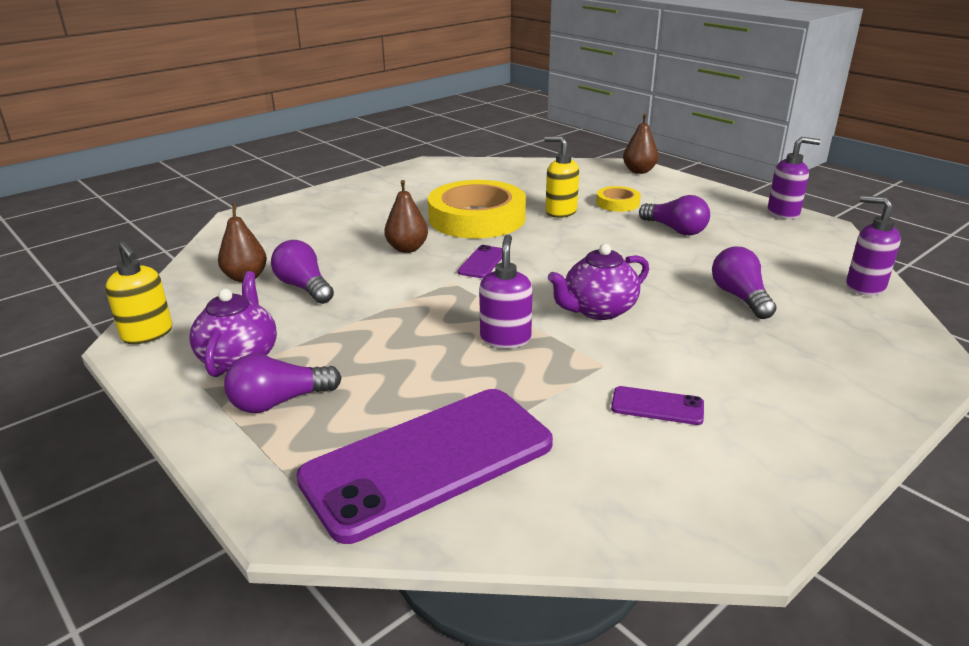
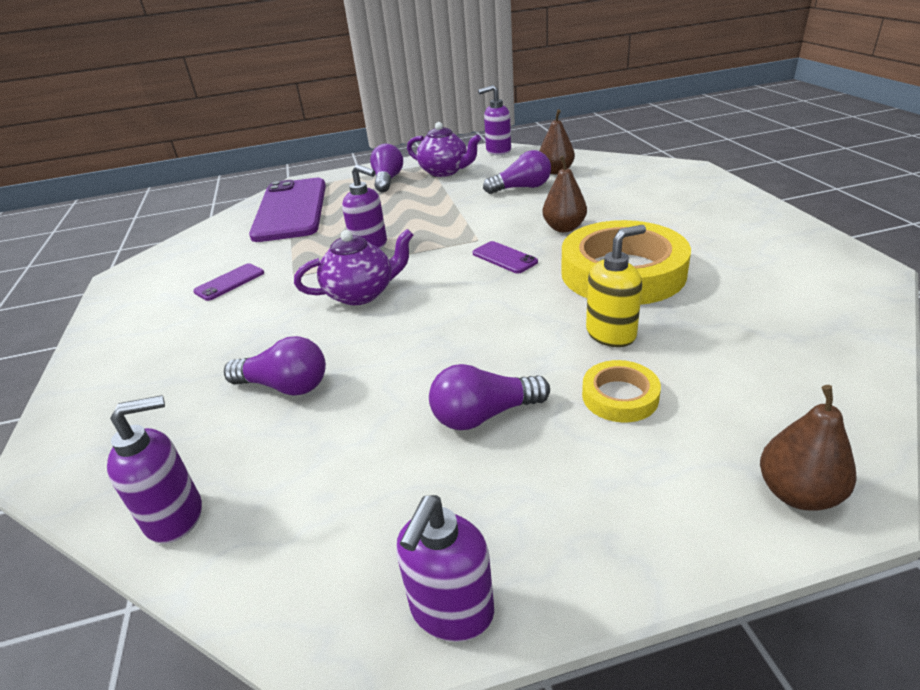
camera: 120 degrees right, 5 degrees up
(147, 334) = (498, 151): yellow soap dispenser -> purple soap dispenser
(598, 310) = (361, 294): purple teapot -> purple teapot turned 75 degrees clockwise

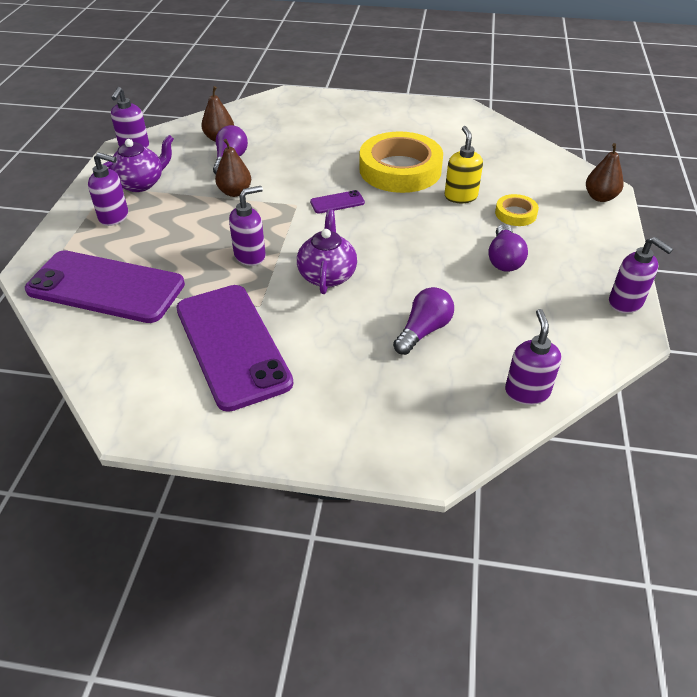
camera: 70 degrees left, 10 degrees up
(229, 282) = (232, 345): purple phone -> purple phone, size x2.49
(387, 180) = (114, 217): purple light bulb -> purple soap dispenser
(564, 228) = (320, 167): brown pear -> brown pear (235, 192)

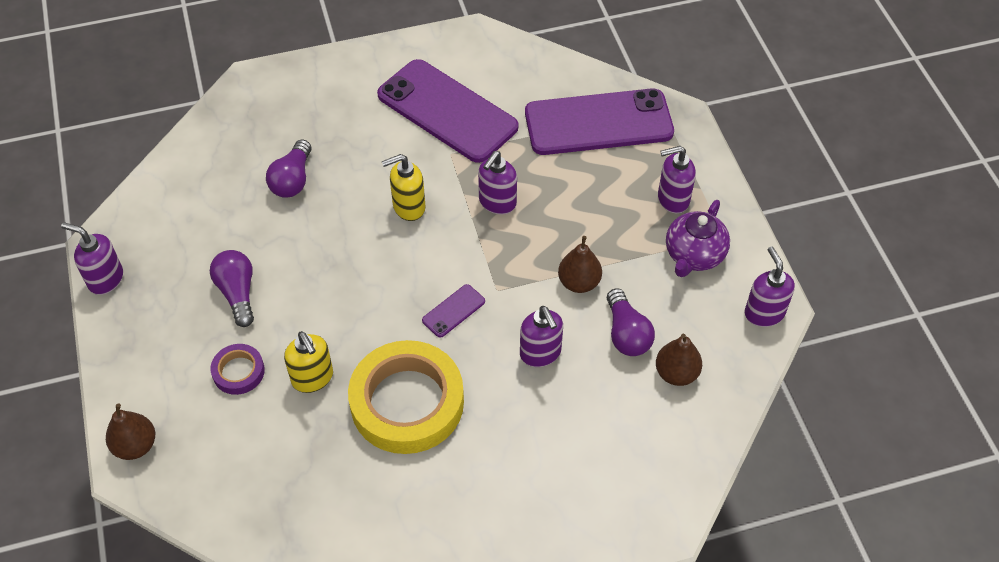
camera: 155 degrees right, 10 degrees up
(327, 275) = (408, 207): purple teapot -> yellow soap dispenser
(515, 214) = (238, 372): yellow tape -> purple tape
(527, 391) = (190, 155): purple soap dispenser -> purple soap dispenser (540, 353)

